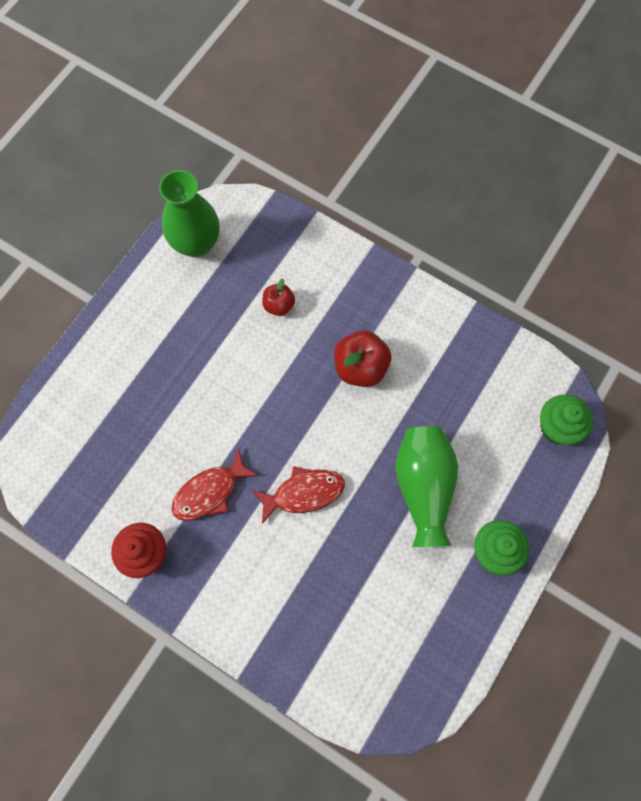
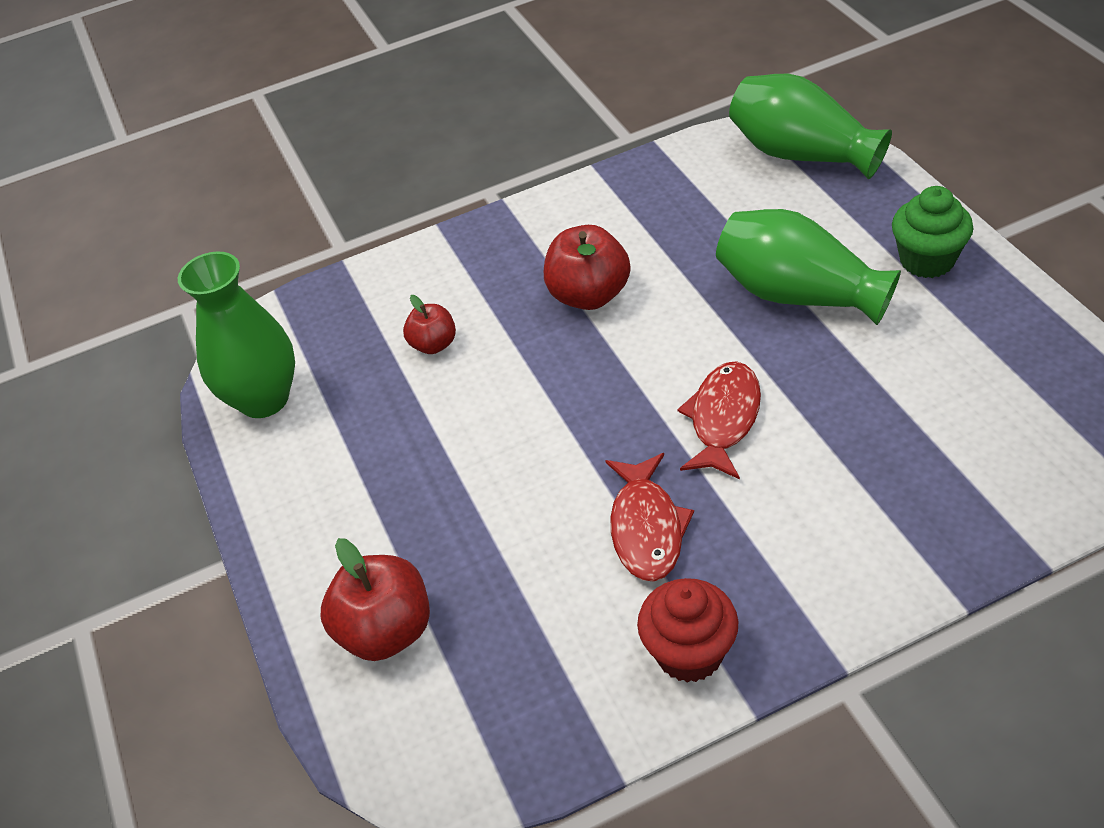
camera: 50 degrees left, 25 degrees down
(89, 402) = (386, 631): none -> red apple
(557, 427) = (801, 154): green cupcake -> green vase

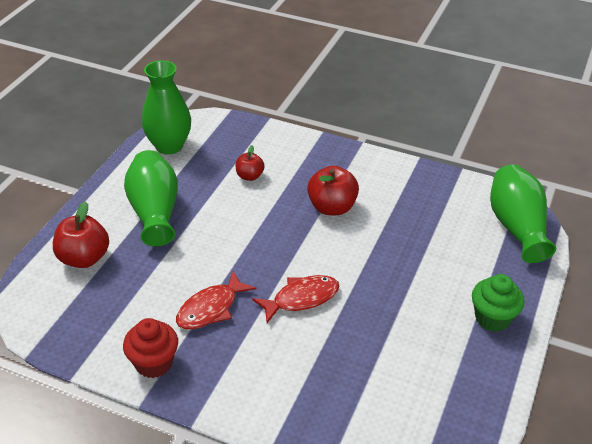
camera: 40 degrees right, 5 degrees down
(798, 295) = (412, 281): green vase -> green vase (155, 212)

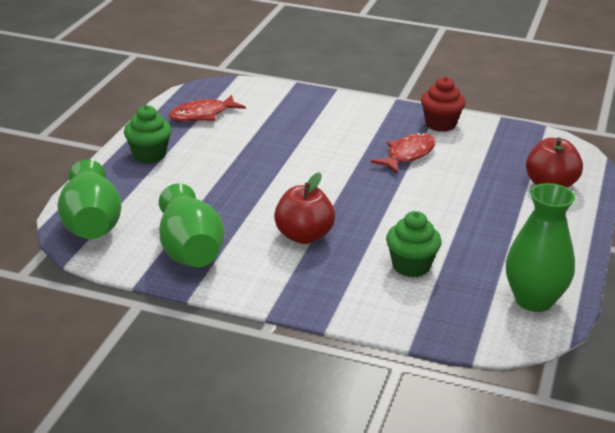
camera: 175 degrees right, 10 degrees down
(155, 212) = (505, 225): green vase -> green vase (190, 250)
(249, 176) = (411, 266): red apple -> green cupcake
(301, 298) = (326, 163): red fish -> red fish (202, 115)

